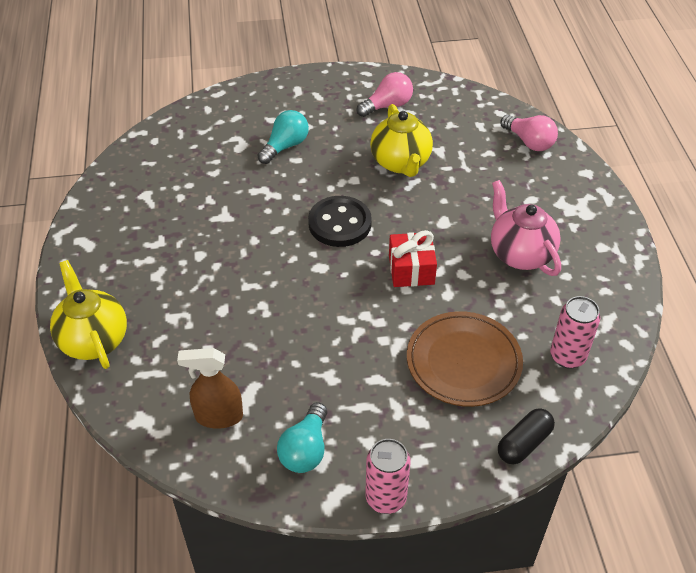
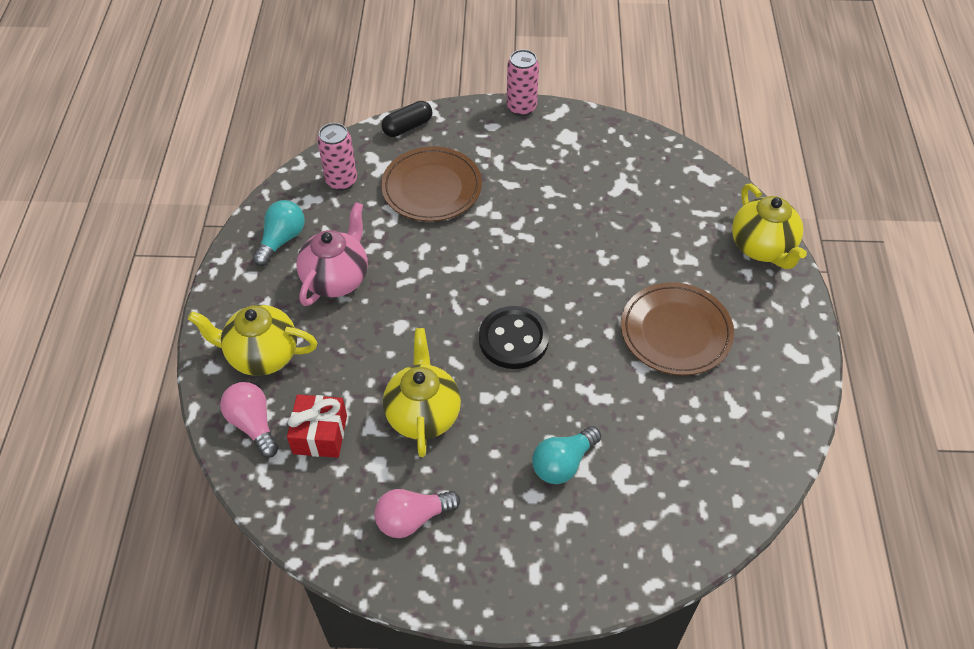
camera: 170 degrees left, 5 degrees up
(192, 247) = (675, 332): none -> brown plate
(218, 416) = (644, 173): brown spray bottle -> none
(305, 449) = (576, 143): turquoise light bulb -> turquoise light bulb (282, 240)
(411, 270) = (451, 276): red gift -> red gift (320, 434)
(520, 254) = (336, 278): pink teapot -> pink teapot turned 135 degrees counterclockwise
(551, 186) = (262, 355): none -> yellow teapot

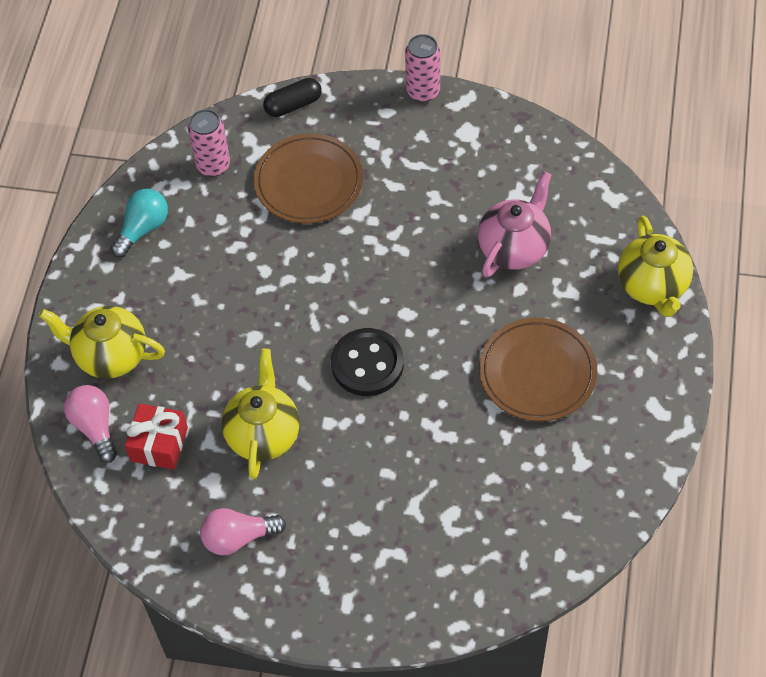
camera: 10 degrees right, 5 degrees up
(336, 278) = (195, 278): pink teapot -> pink teapot (514, 248)
(563, 463) = (394, 499): turquoise light bulb -> none

